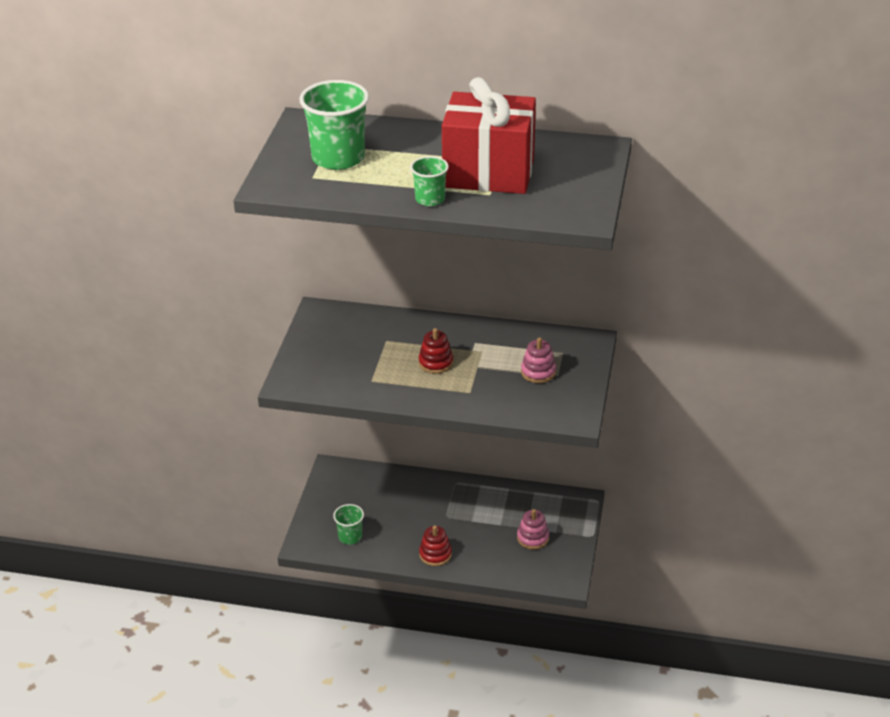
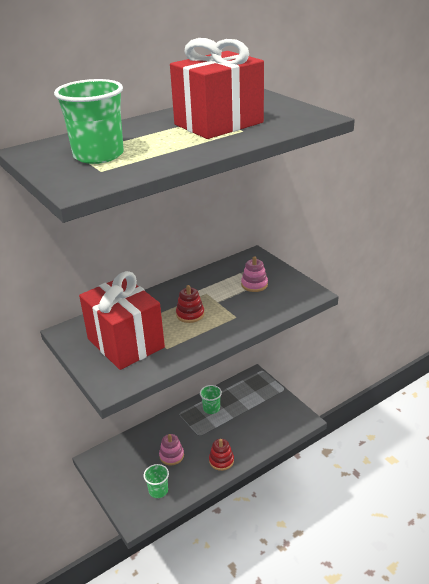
camera: 45 degrees left, 5 degrees down
(348, 353) = (125, 343): none -> red gift
(430, 199) = (212, 147): green cup -> green cup (211, 408)
(533, 538) = (258, 412): pink stacking toy -> pink stacking toy (171, 456)

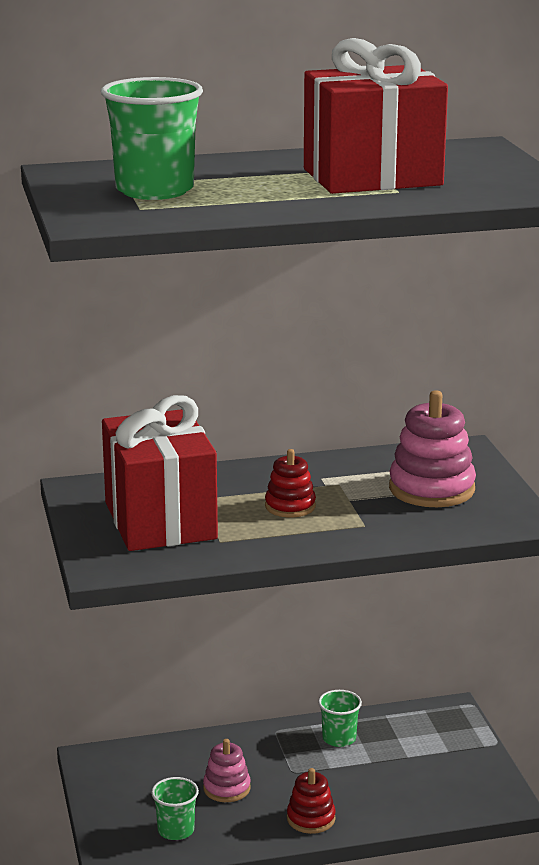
camera: 20 degrees right, 10 degrees down
(254, 284) = (431, 489): pink stacking toy -> pink stacking toy, size x1.73

